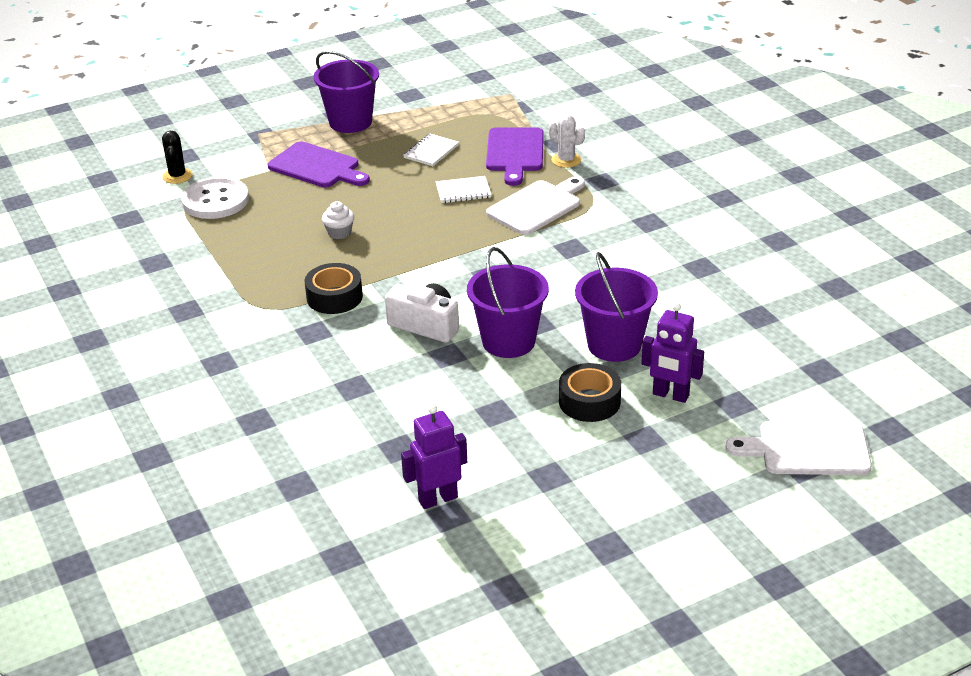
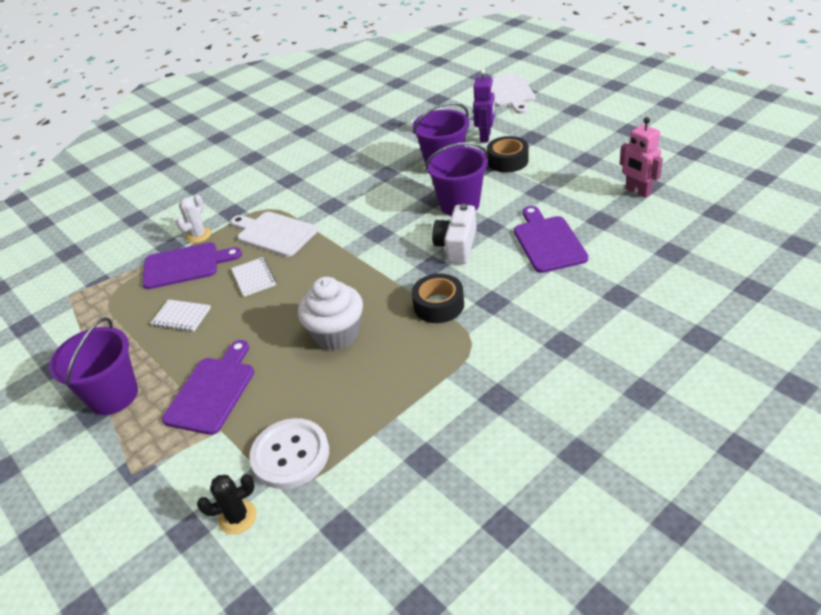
camera: 100 degrees left, 5 degrees up
(339, 233) = (336, 334): white cupcake -> white cupcake, size x2.01
(385, 393) = (548, 242): none -> purple cutting board
(438, 499) = (637, 191): purple robot -> pink robot

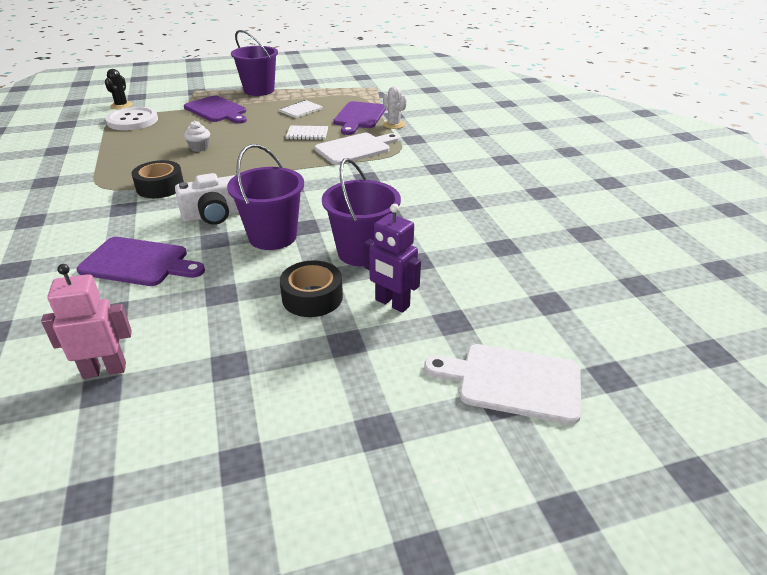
camera: 110 degrees right, 5 degrees down
(336, 334) = (199, 148): white cupcake -> white cupcake, size x0.50
(457, 246) = (214, 215): white camera -> white camera turned 120 degrees clockwise

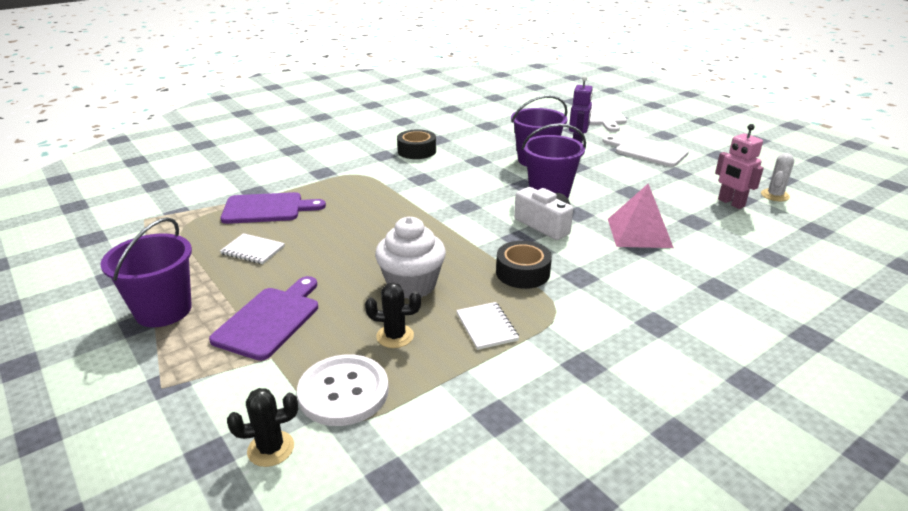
camera: 110 degrees left, 5 degrees down
(139, 263) = (639, 233): purple cutting board -> pink pyramid
(156, 136) = (395, 336): none -> black cactus
(199, 148) = (411, 285): white cupcake -> white cupcake, size x2.01
(307, 134) = (334, 227): white notebook -> white notebook (487, 327)
(312, 297) = (598, 165): black tape -> black tape (416, 151)
(355, 148) = (361, 194): white cutting board -> white cutting board (647, 151)
(394, 124) = (285, 187): white cactus -> white cactus (774, 195)

